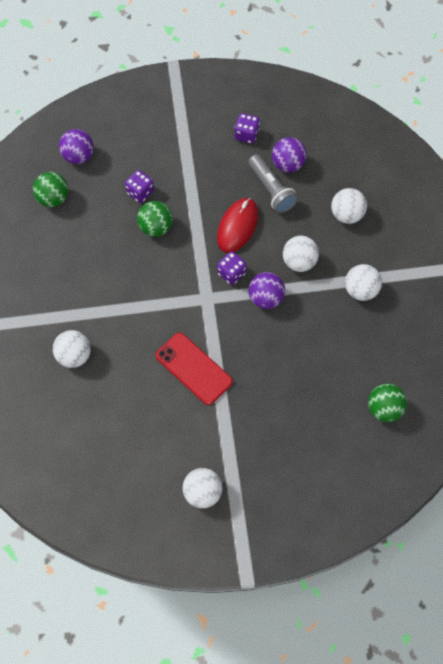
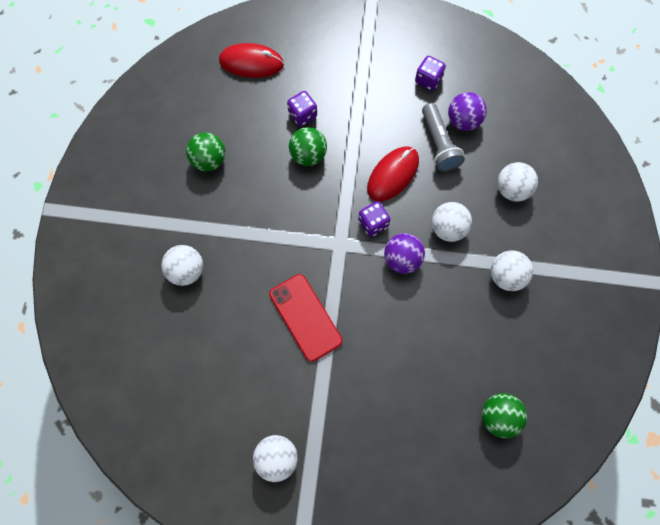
camera: 15 degrees right, 5 degrees up
(53, 198) = (214, 100): green ball -> green ball (209, 160)
(78, 156) = (251, 63): purple ball -> red mouse

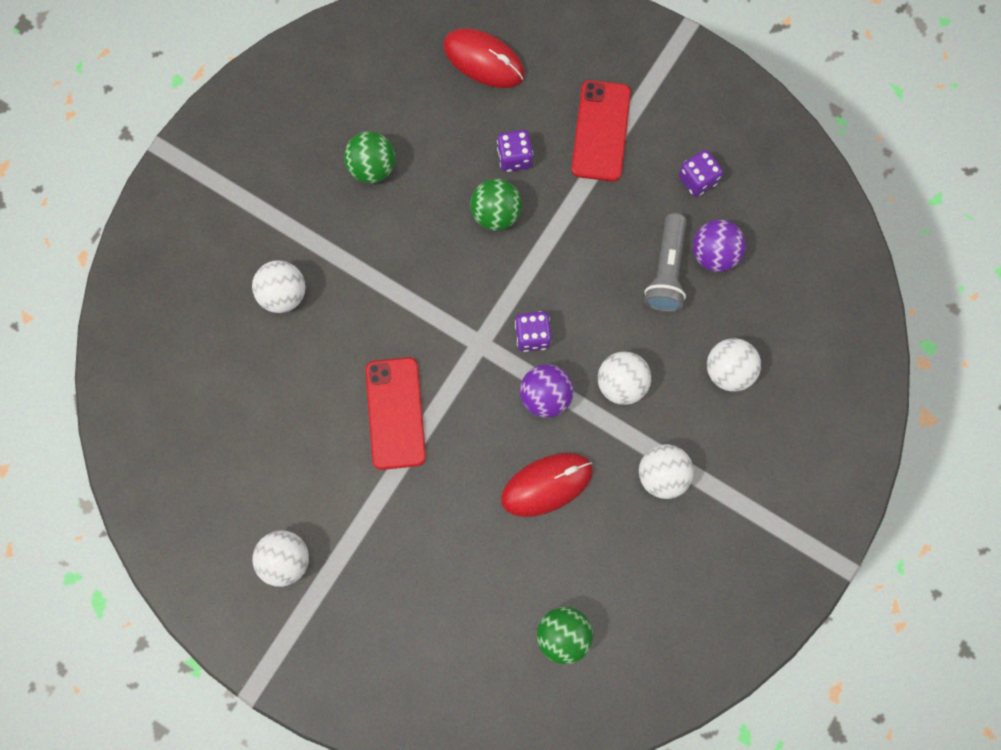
camera: 25 degrees right, 5 degrees up
(351, 75) = (601, 131): none -> red phone
(393, 175) = (588, 285): red mouse -> red mouse (547, 485)

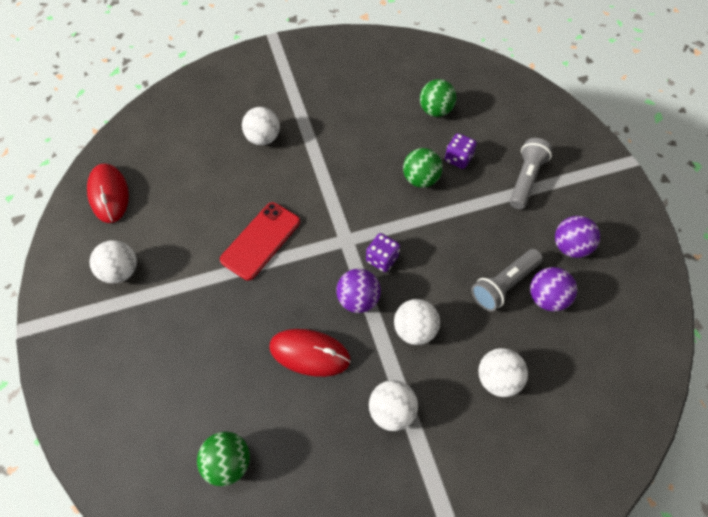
camera: 40 degrees right, 15 degrees down
(372, 167) = (371, 112): green ball -> green ball (435, 111)
(483, 60) = (483, 102): red mouse -> red mouse (109, 194)
(601, 131) = (525, 179): red phone -> grey flashlight
(697, 180) = (569, 247): purple dice -> purple ball

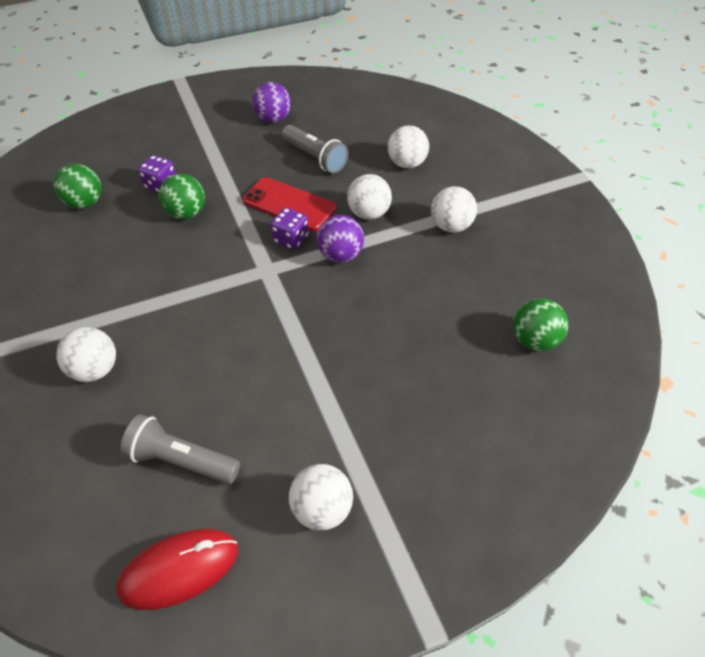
camera: 95 degrees left, 10 degrees down
(261, 241) = (268, 349): red phone -> red phone (289, 204)
(309, 353) = (407, 288): red mouse -> none
(525, 179) = (194, 141): grey flashlight -> grey flashlight (181, 460)
(546, 298) = (326, 134): purple ball -> none

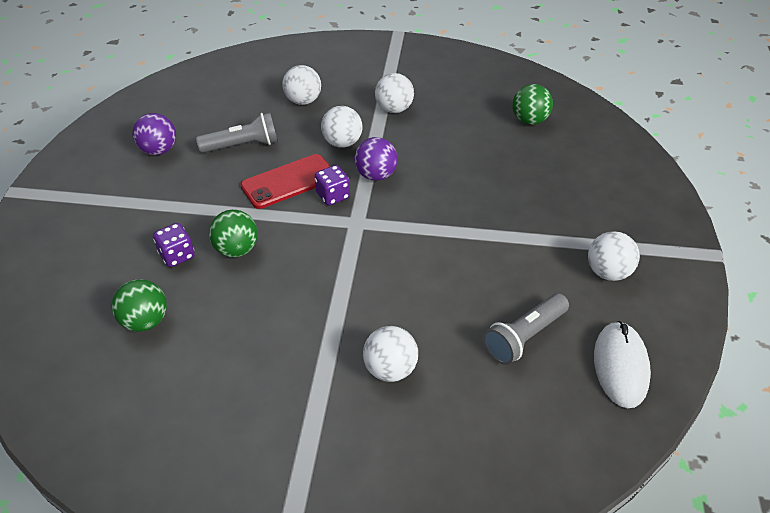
camera: 60 degrees left, 5 degrees down
(179, 570) = (620, 366): red mouse -> white mouse

